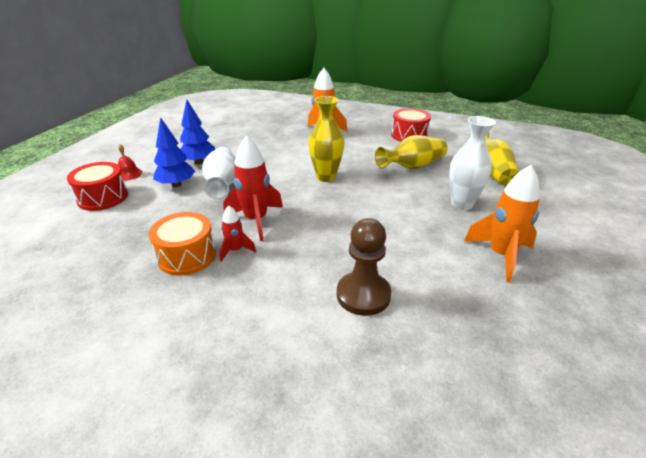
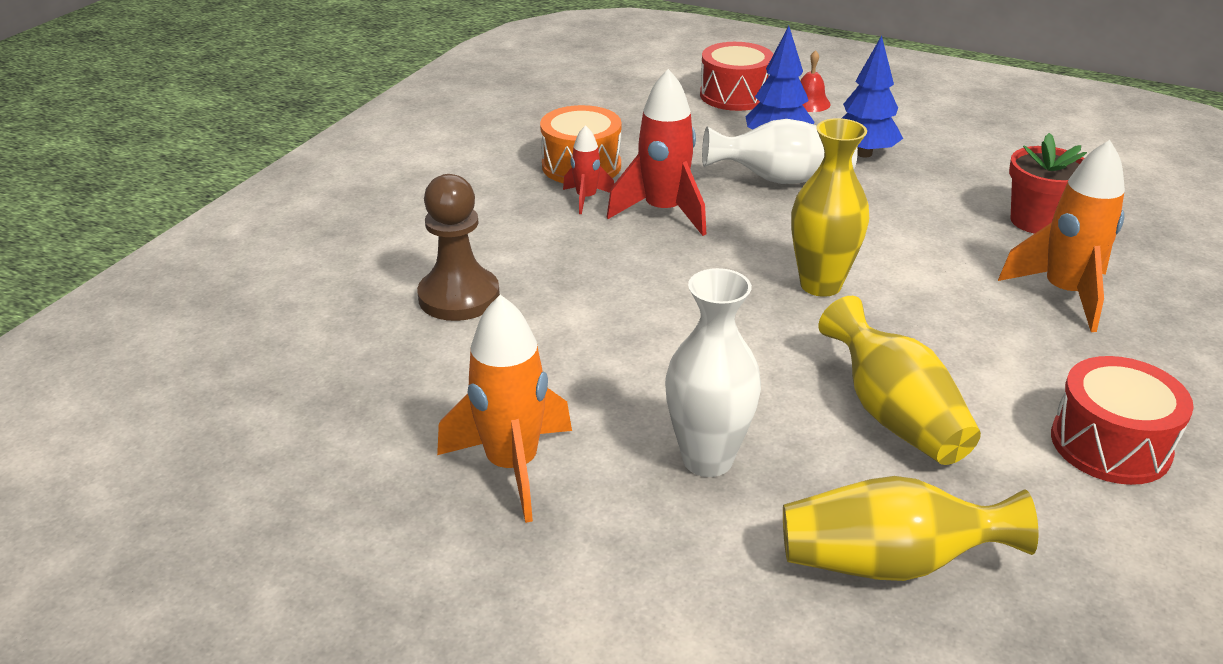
camera: 95 degrees right, 0 degrees up
(270, 132) = (1036, 221): none -> red flower pot

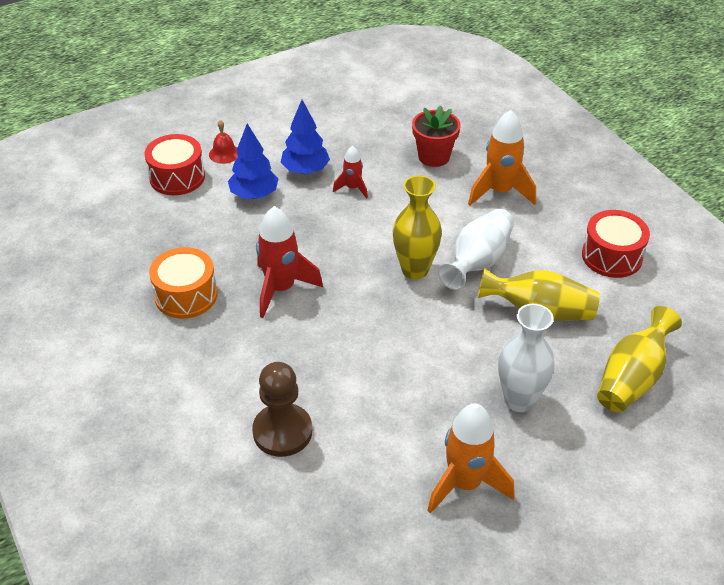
camera: 55 degrees left, 10 degrees up
(586, 199) = (229, 314): red rocket -> red rocket (352, 188)
(782, 179) = (298, 219): white vase -> white vase (477, 262)

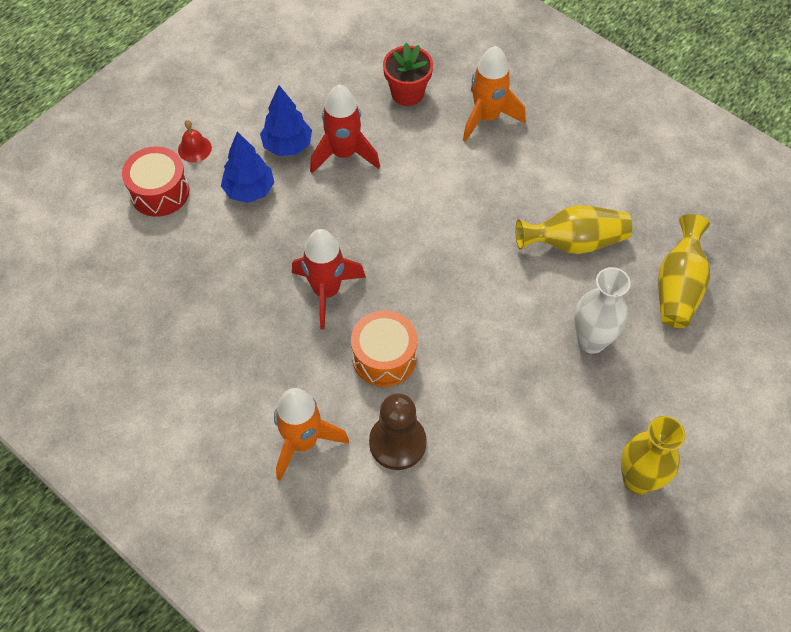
camera: 20 degrees left, 15 degrees up
(186, 295) = (237, 328): orange drum -> orange drum (384, 357)
(352, 188) = (344, 154): red rocket -> red rocket, size x1.85
(415, 270) = (443, 231): yellow vase -> yellow vase (637, 480)
(465, 483) = (578, 439): orange rocket -> orange rocket (303, 442)
(477, 262) = (498, 204): white vase -> none
(611, 256) = (615, 161): red drum -> none

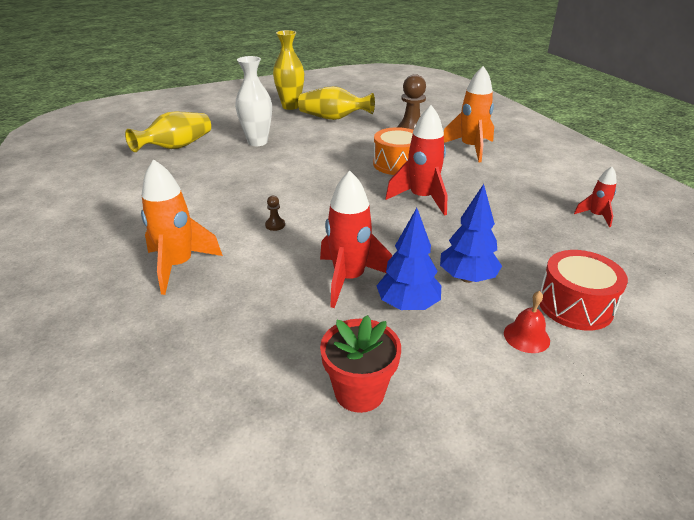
camera: 155 degrees left, 25 degrees down
(136, 330) = (595, 216): none -> red rocket
(407, 93) = (234, 314): red flower pot -> red flower pot (359, 392)
(448, 193) = (275, 225): none -> brown pawn
(574, 242) = (212, 177): yellow vase -> yellow vase (333, 118)

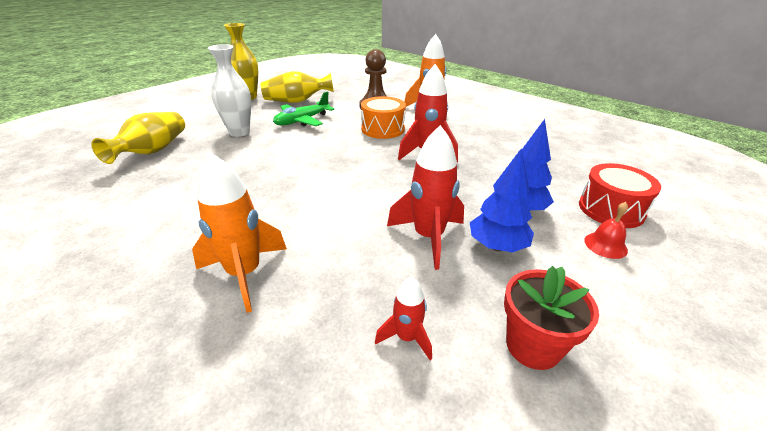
camera: 25 degrees left, 0 degrees up
(275, 225) = (317, 205): brown pawn -> none
(323, 140) = (302, 121): none -> green plane
(595, 216) = (558, 140): red rocket -> red rocket (407, 337)

